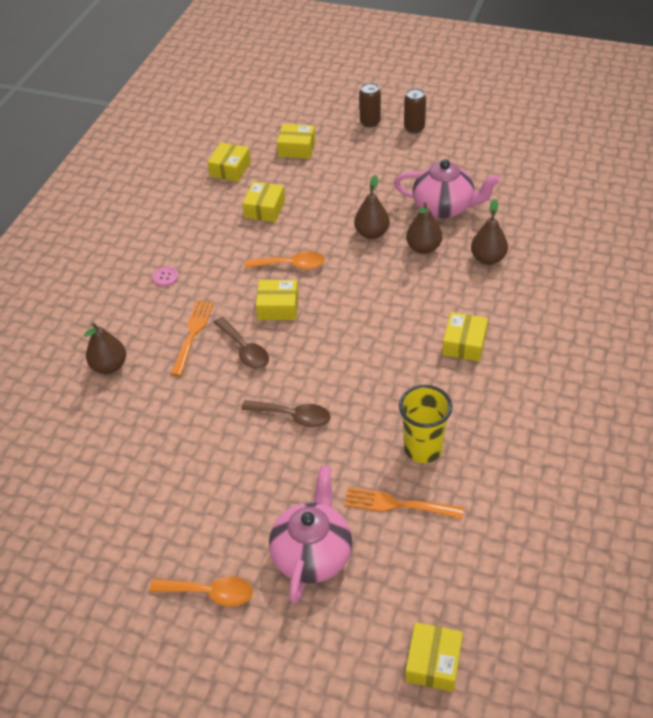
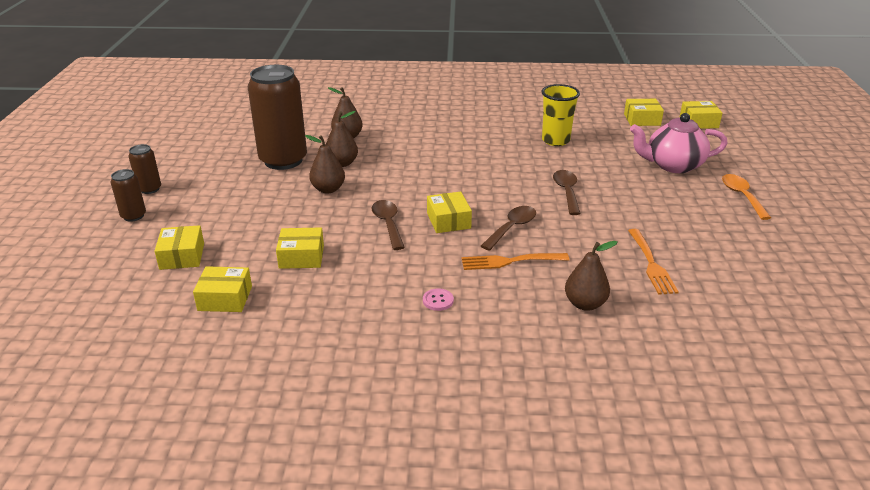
camera: 110 degrees left, 15 degrees down
(291, 265) = (388, 224): orange spoon -> brown spoon
(399, 504) = (607, 143): orange fork -> orange fork (650, 263)
(444, 207) = (283, 160): pink teapot -> brown can
(464, 344) = (448, 137): yellow box -> yellow box (642, 119)

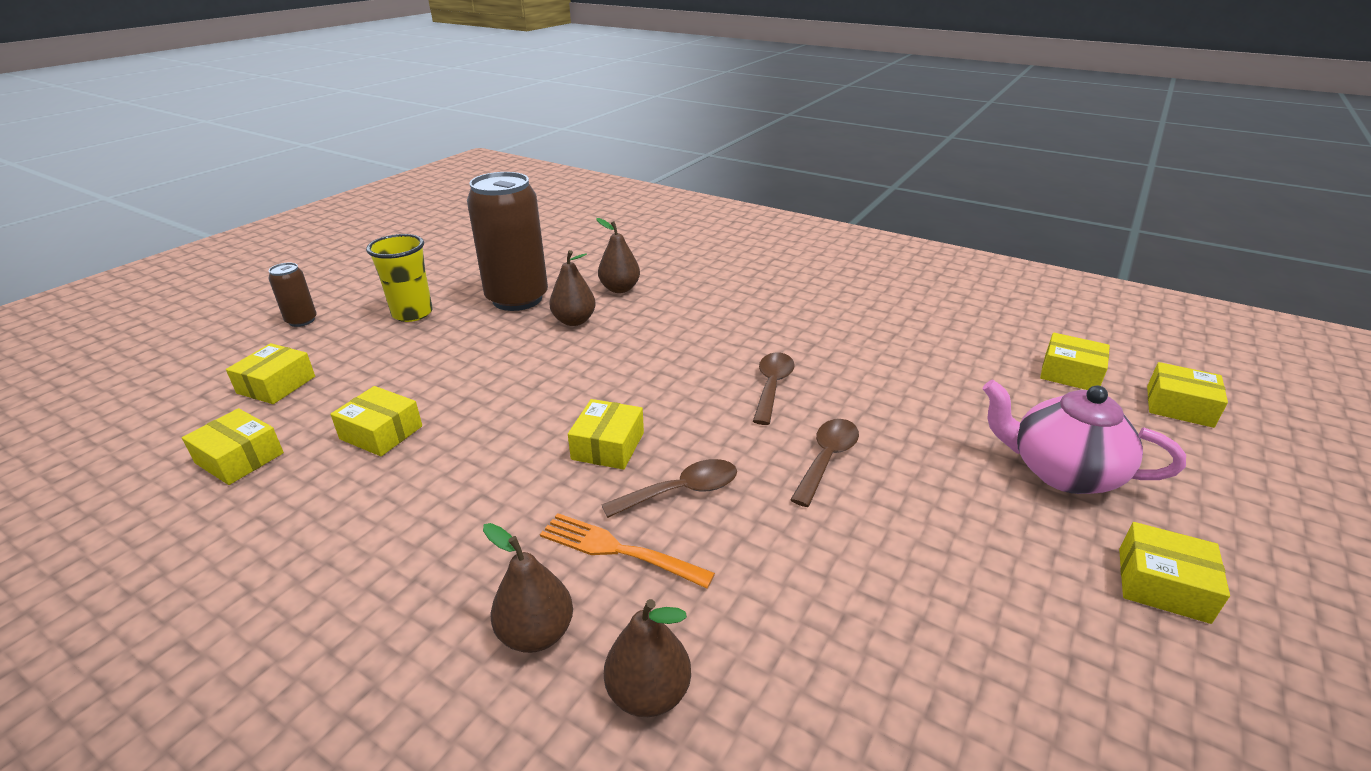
camera: 30 degrees right, 0 degrees up
(149, 189) = (355, 294): brown can -> none
(328, 189) = (519, 350): brown pear -> brown pear (536, 633)
(388, 224) = (529, 422): brown spoon -> brown spoon (772, 386)
(438, 300) = (449, 575): pink button -> none
(555, 140) = (890, 369): yellow cup -> yellow cup (412, 313)
(650, 263) = (847, 660): orange fork -> none
(742, 196) = (1162, 584): orange spoon -> yellow box

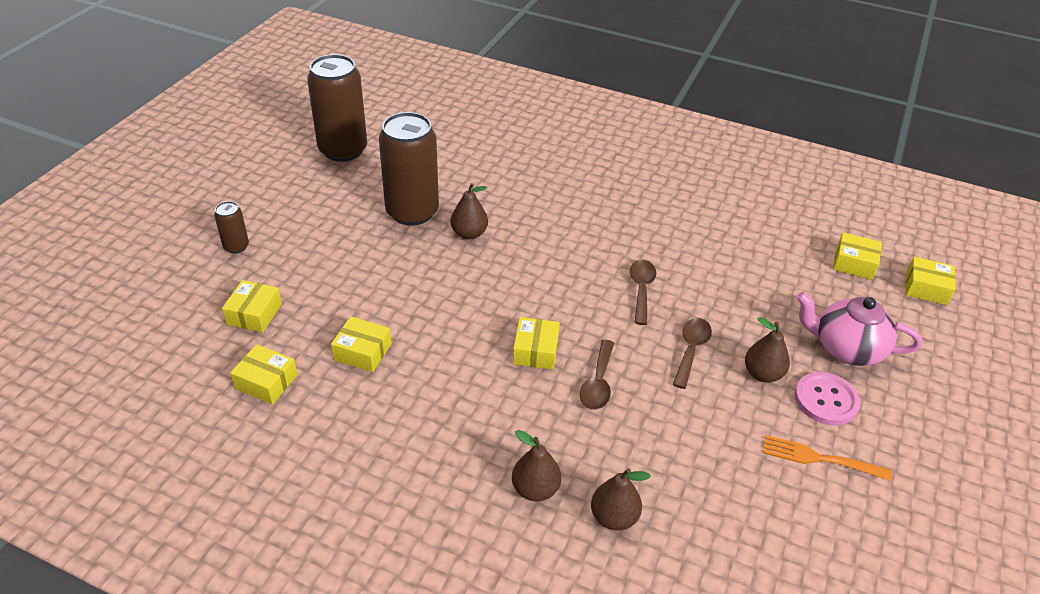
camera: 10 degrees left, 10 degrees up
(412, 313) = (329, 233): yellow cup -> none
(470, 246) = (343, 150): none -> brown can
(619, 289) = (495, 196): brown pear -> brown pear (762, 374)
(619, 550) = (569, 430): orange fork -> orange fork (820, 458)
(682, 491) = (598, 383): brown spoon -> brown spoon turned 135 degrees clockwise
(1029, 539) = (826, 400): none -> pink button
(1162, 584) = (903, 423): yellow box -> none

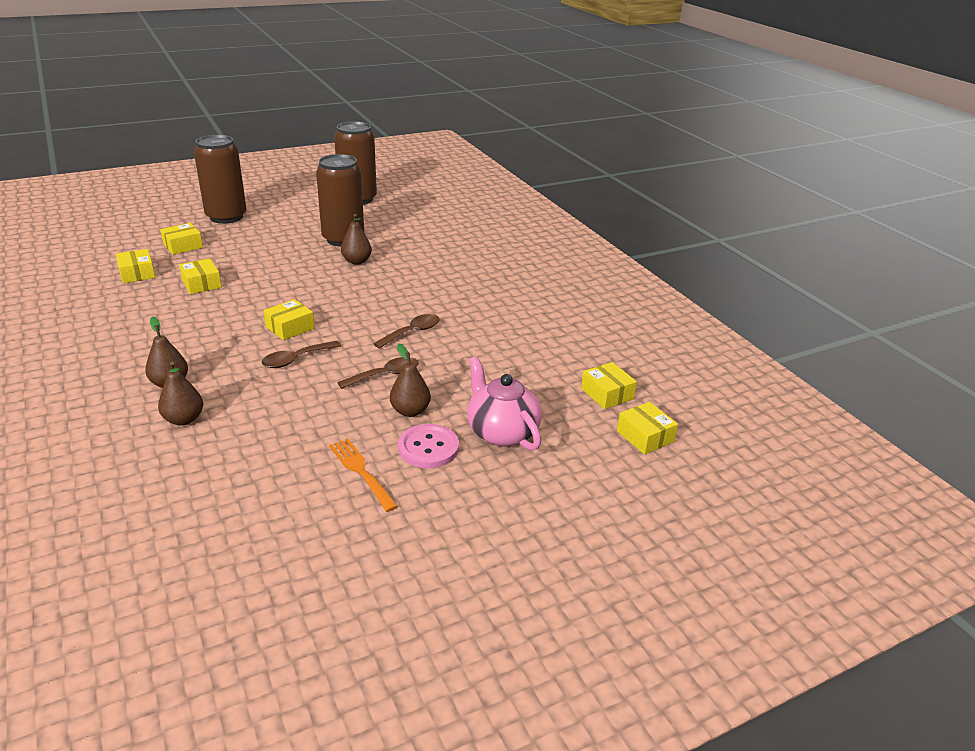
camera: 40 degrees right, 10 degrees down
(236, 246) = (226, 217): brown can -> brown can, size x2.19

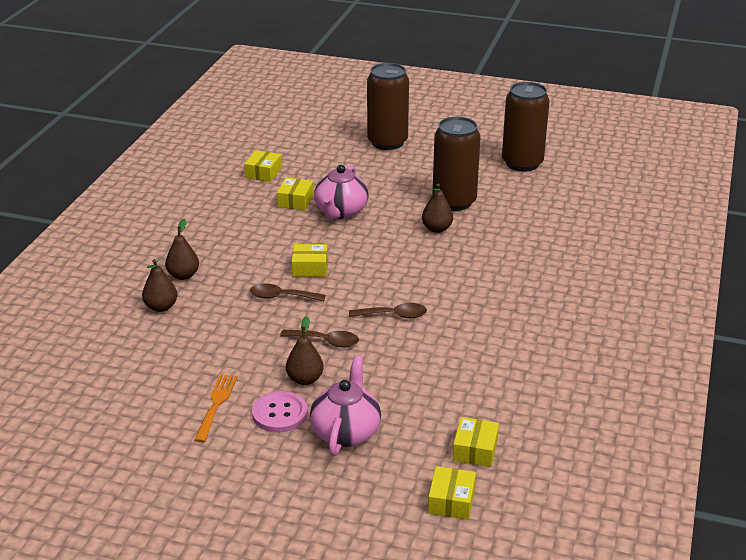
camera: 45 degrees right, 0 degrees up
(183, 246) = (322, 159): yellow box -> none
(257, 277) = (341, 212): none -> pink teapot

